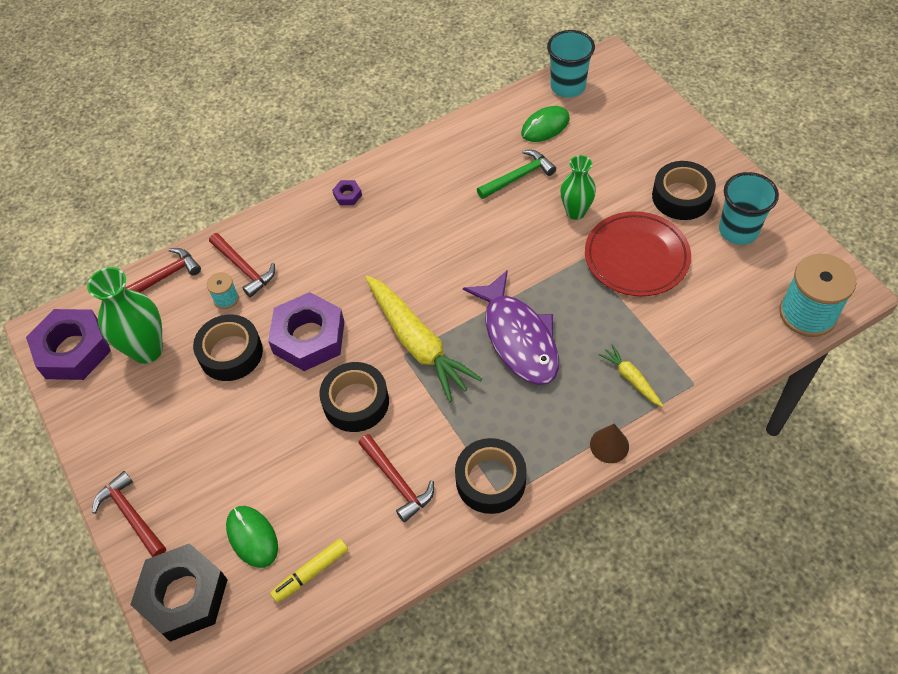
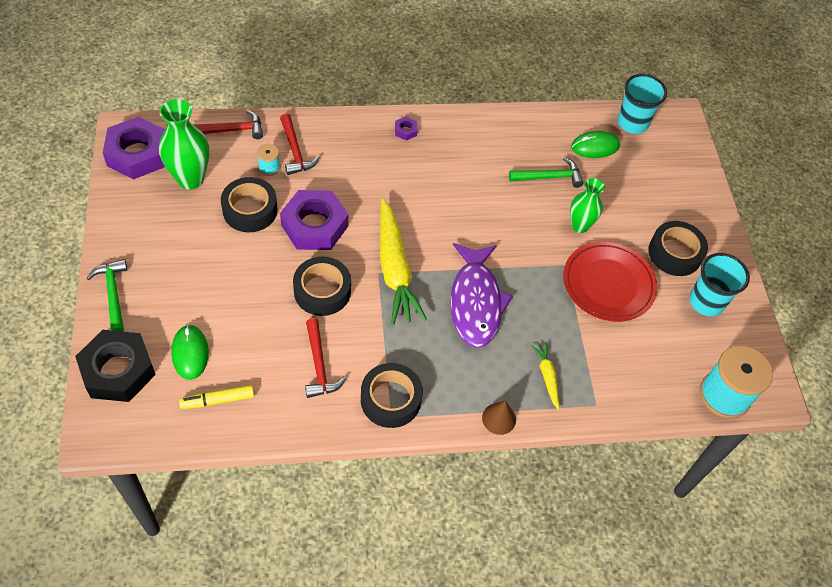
camera: 15 degrees right, 0 degrees up
(131, 515) = (113, 294): red hammer -> green hammer

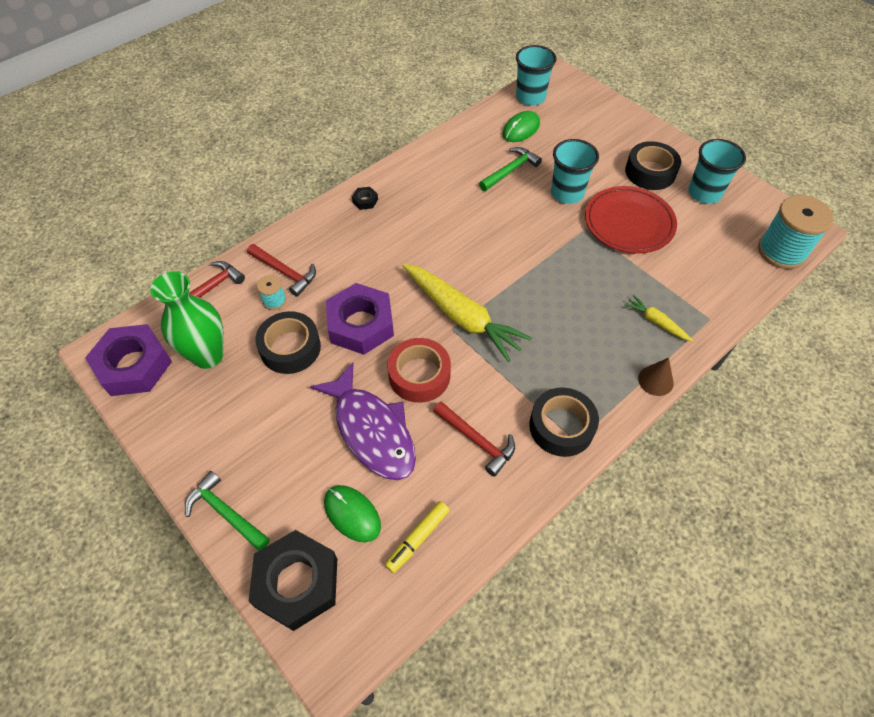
camera: 30 degrees left, 0 degrees up
(322, 291) = (419, 375): black tape -> red tape
(405, 131) = (365, 201): purple nut -> black nut
(476, 302) = (549, 300): purple fish -> purple fish (372, 430)
(579, 226) = (567, 193): green vase -> turquoise cup

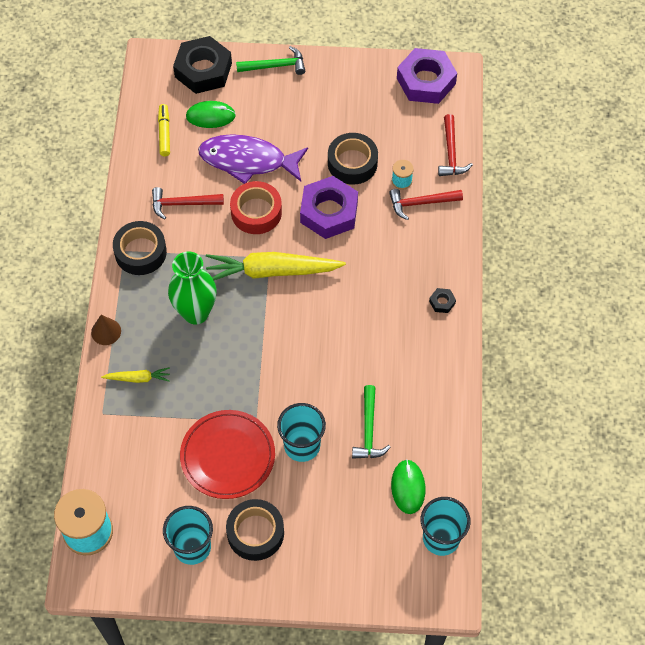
camera: 135 degrees right, 5 degrees up
(208, 356) = (393, 120): green vase -> green vase (196, 312)

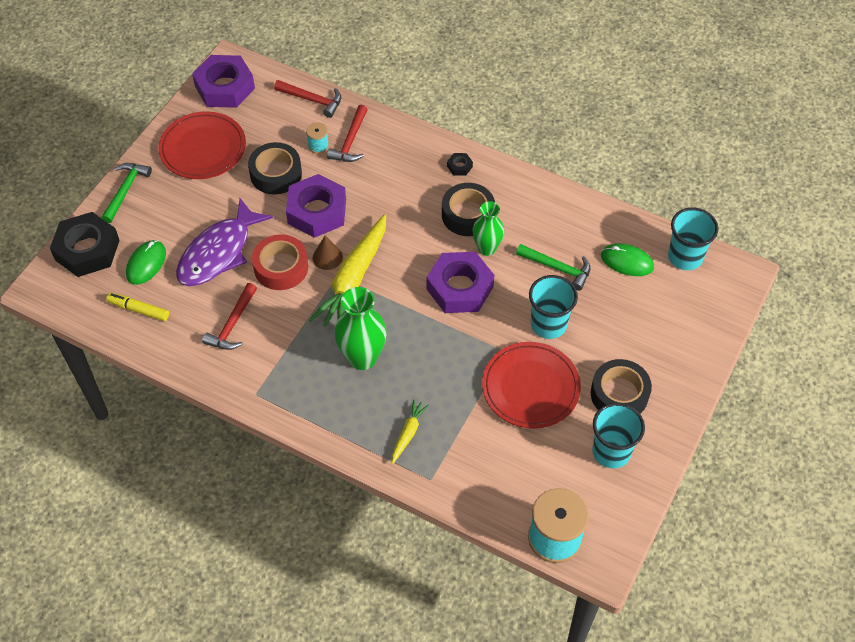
camera: 65 degrees left, 5 degrees down
(106, 331) = (339, 444): brown cone -> brown cone (327, 257)
(140, 252) = (266, 380): black tape -> black tape (467, 215)
(305, 357) = (460, 288): none -> purple nut
(349, 98) = (203, 149): none -> red plate
(360, 362) = (487, 248): none -> green vase

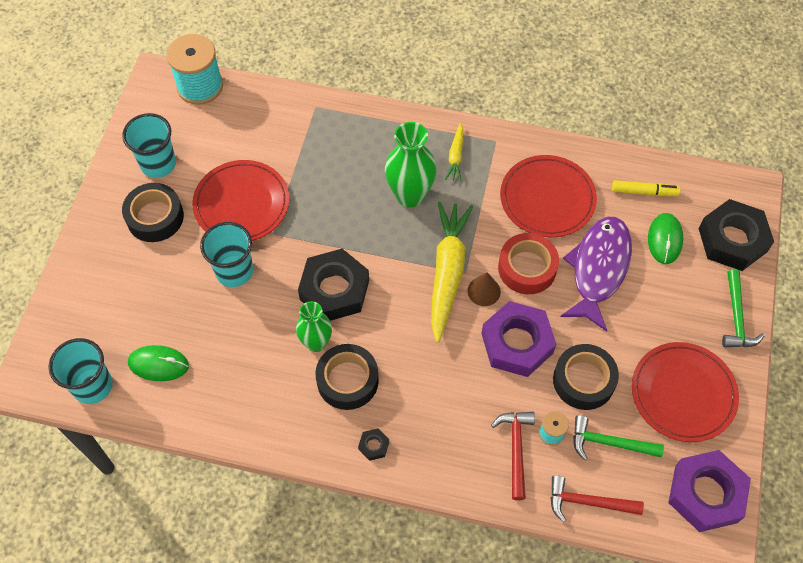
camera: 165 degrees right, 5 degrees up
(233, 324) = (547, 199): red hammer -> red plate
(408, 433) = (346, 139): yellow carrot -> yellow carrot (456, 156)
(460, 288) = (334, 290): purple nut -> black nut
(557, 268) = (234, 337): green hammer -> green hammer (609, 443)

